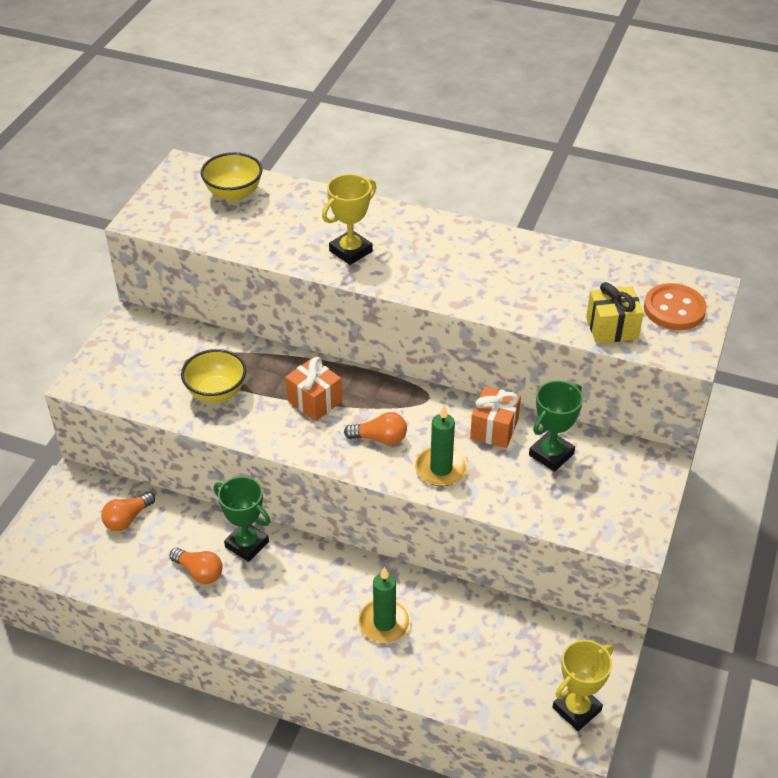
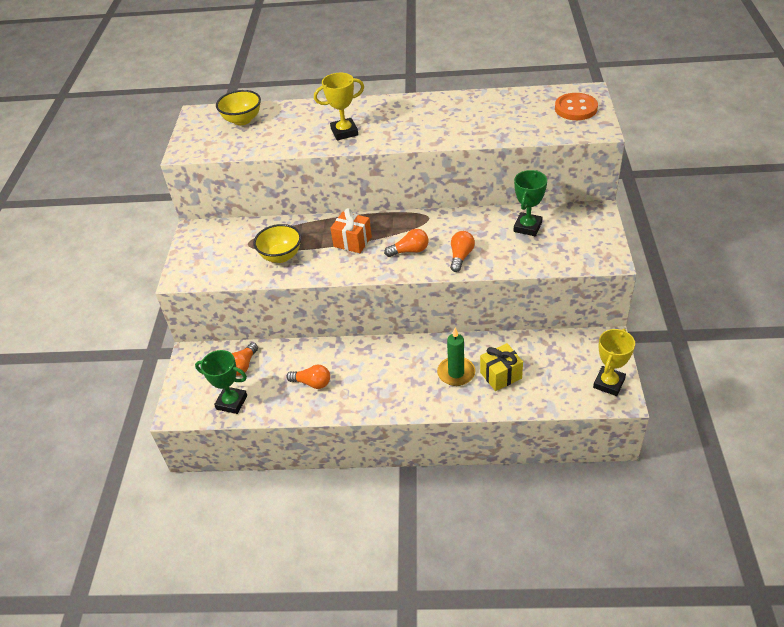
camera: 15 degrees left, 0 degrees up
(247, 544) = (336, 355): green trophy -> green trophy (231, 402)
(350, 251) = (344, 132): yellow trophy -> yellow trophy turned 45 degrees clockwise
(441, 469) = (461, 256): green candle -> orange light bulb
(494, 429) = (482, 223): orange gift -> none
(612, 328) = (543, 129): yellow gift -> yellow gift (500, 375)

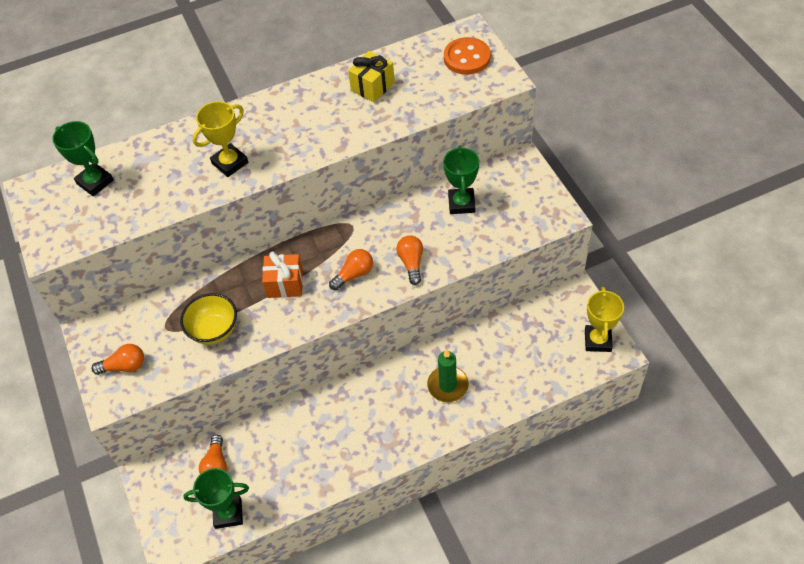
camera: 25 degrees left, 10 degrees up
(242, 120) = (95, 182): yellow bowl -> green trophy
(312, 383) = (304, 455): orange light bulb -> orange light bulb (124, 366)
(500, 375) = (492, 371): yellow gift -> yellow gift (372, 87)

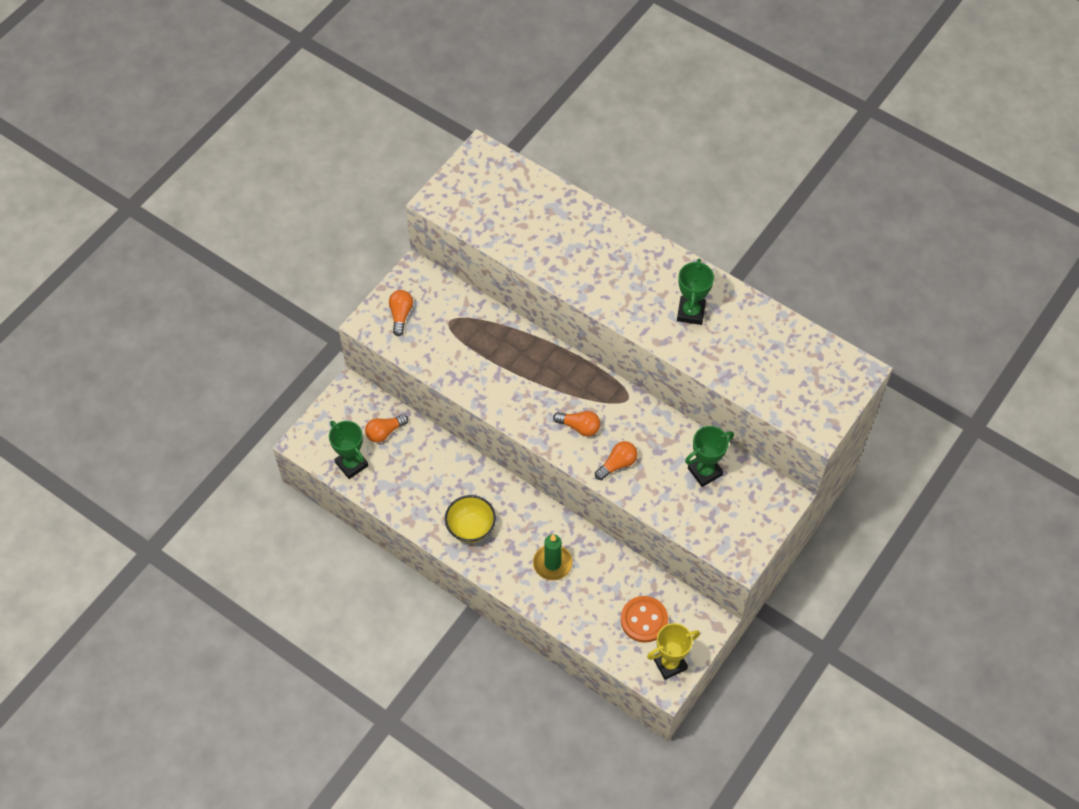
camera: 55 degrees right, 5 degrees up
(95, 182) = (514, 190): green trophy -> green trophy (691, 312)
(124, 366) = (401, 315): orange light bulb -> orange light bulb turned 135 degrees counterclockwise
(214, 330) = (467, 356): yellow bowl -> yellow bowl (471, 528)
(230, 163) = (591, 271): yellow trophy -> none
(285, 284) = (539, 381): orange gift -> none
(372, 87) = (741, 329): yellow gift -> none
(467, 58) = (826, 385): orange button -> orange button (644, 620)

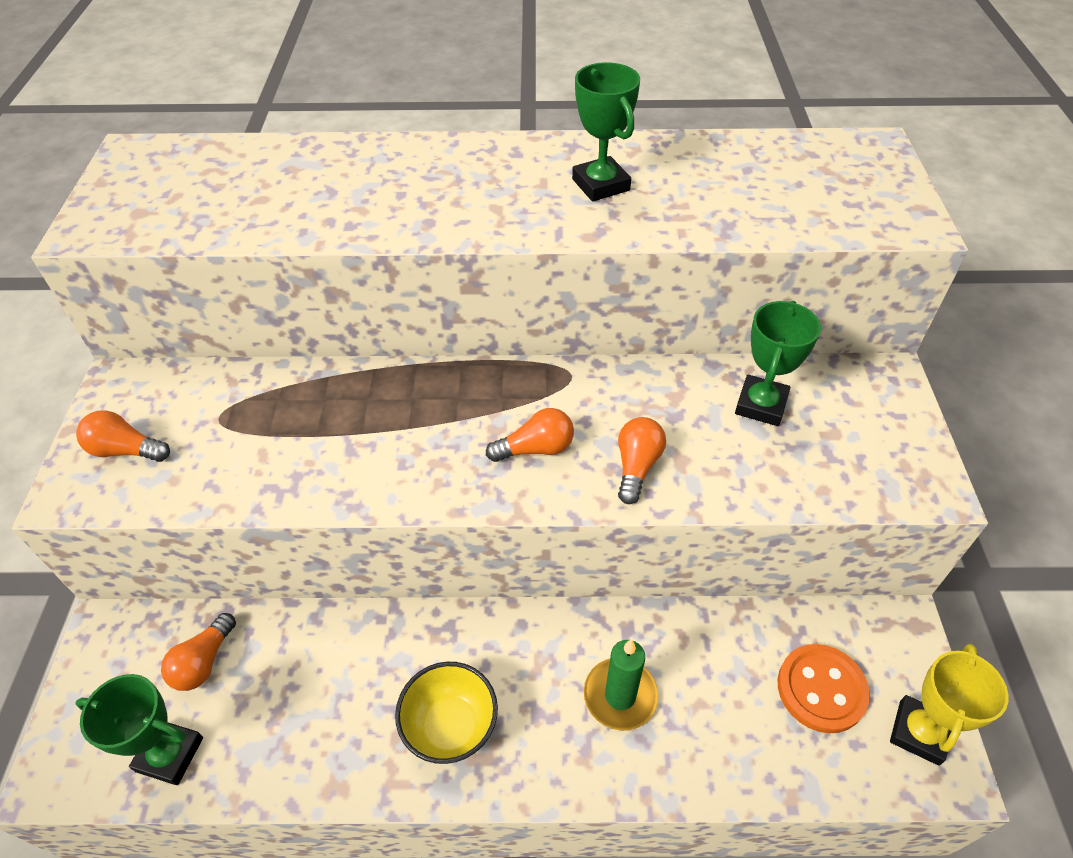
camera: 35 degrees left, 10 degrees down
(401, 315) = (126, 450): orange light bulb -> orange light bulb turned 45 degrees counterclockwise

